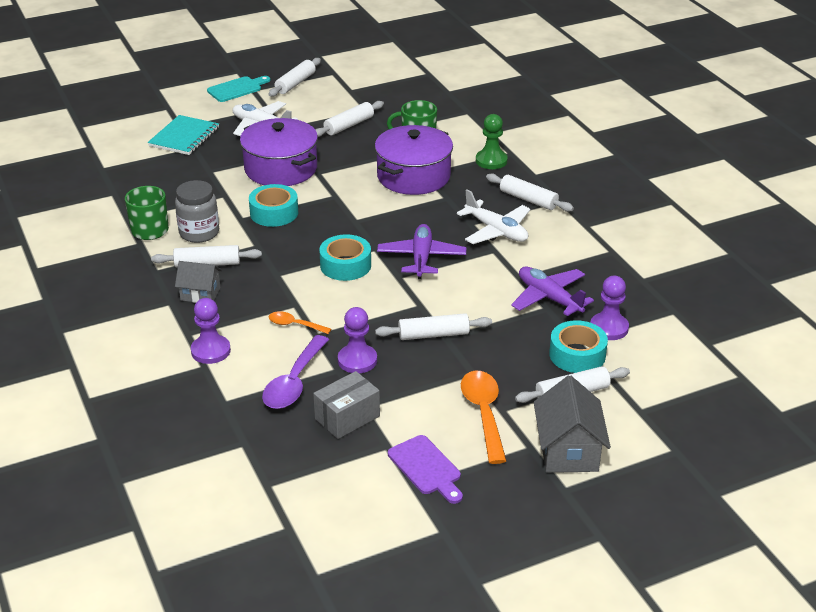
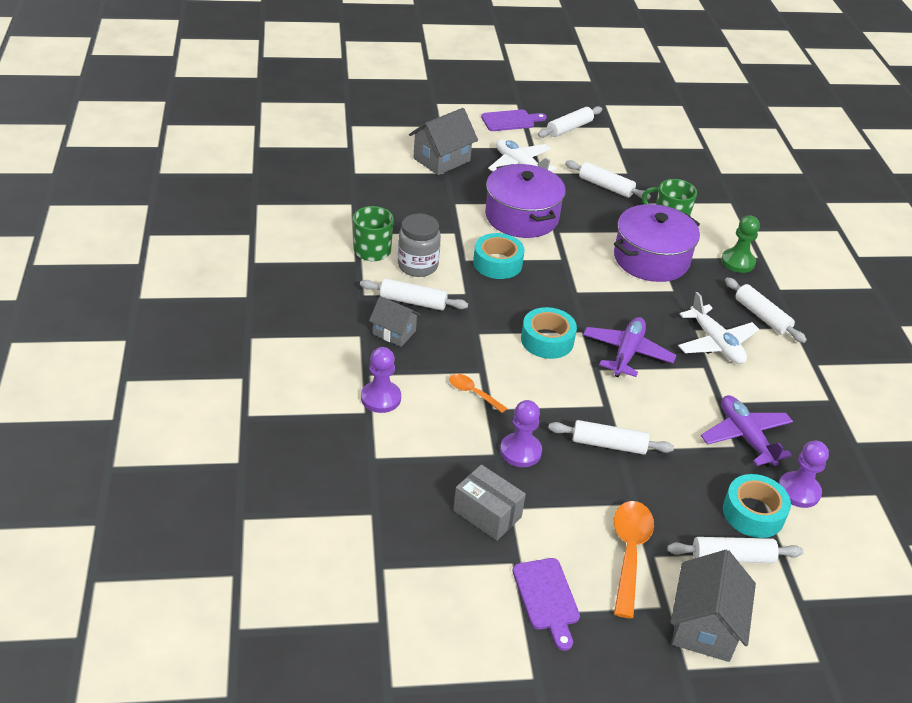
camera: 15 degrees right, 5 degrees up
(184, 137) = (441, 160): turquoise notebook -> grey house
(237, 89) = (510, 121): turquoise cutting board -> purple cutting board
(294, 382) = (449, 457): purple spoon -> none
(347, 417) = (487, 514): grey box -> grey box turned 60 degrees clockwise
(349, 125) = (605, 186): white rolling pin -> white rolling pin turned 60 degrees clockwise

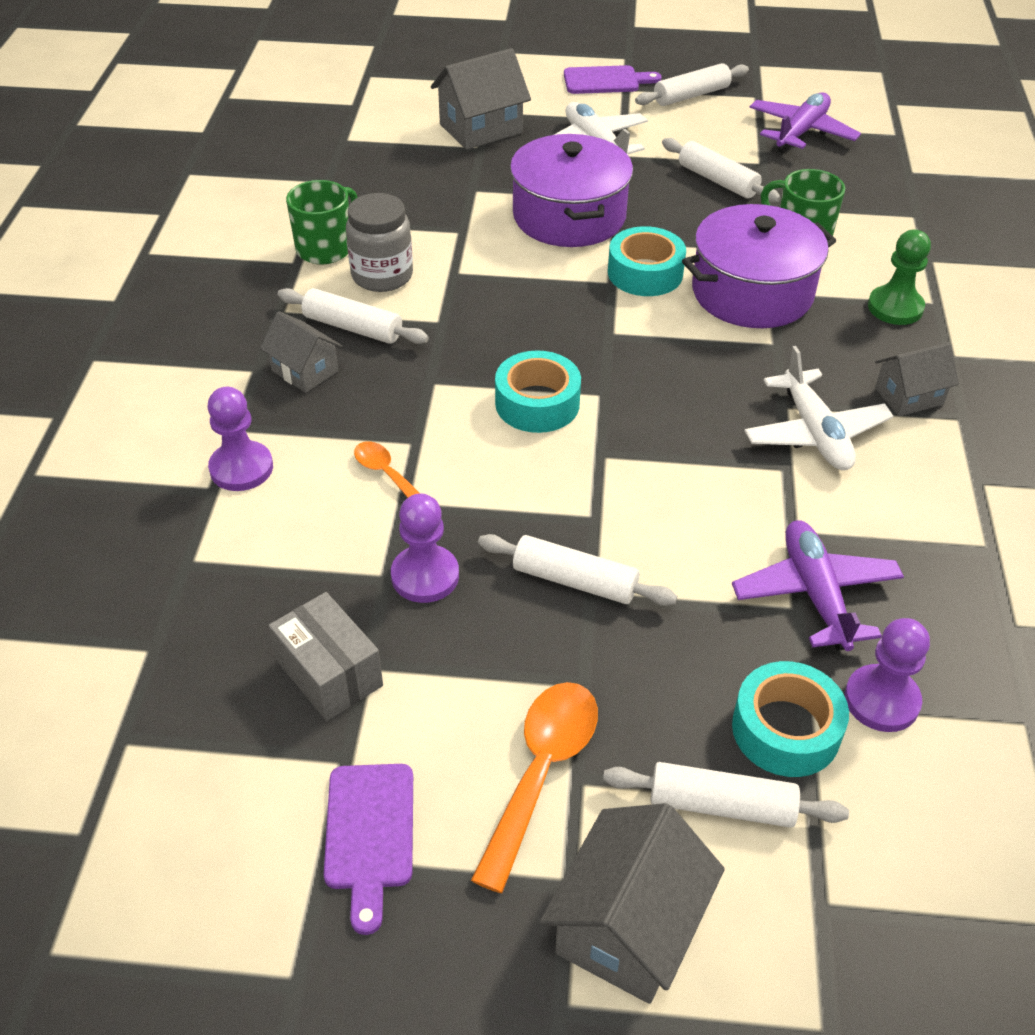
camera: 15 degrees right, 5 degrees up
(497, 263) = (505, 281): turquoise tape -> turquoise tape (645, 273)
(627, 353) = (659, 435): purple plane -> purple plane (801, 132)
(762, 316) = (909, 396): white rolling pin -> grey house

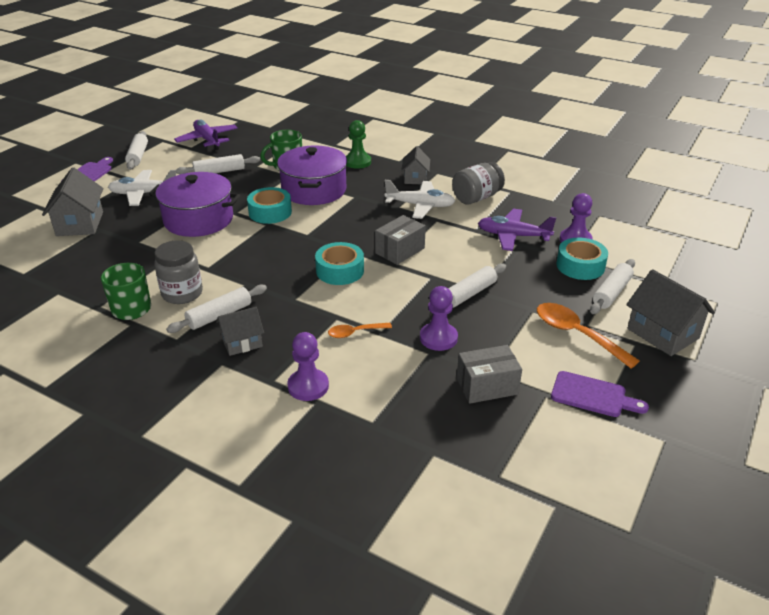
camera: 65 degrees left, 10 degrees down
(645, 453) = (400, 250): none -> grey box
(915, 501) = (476, 197): none -> grey jar

